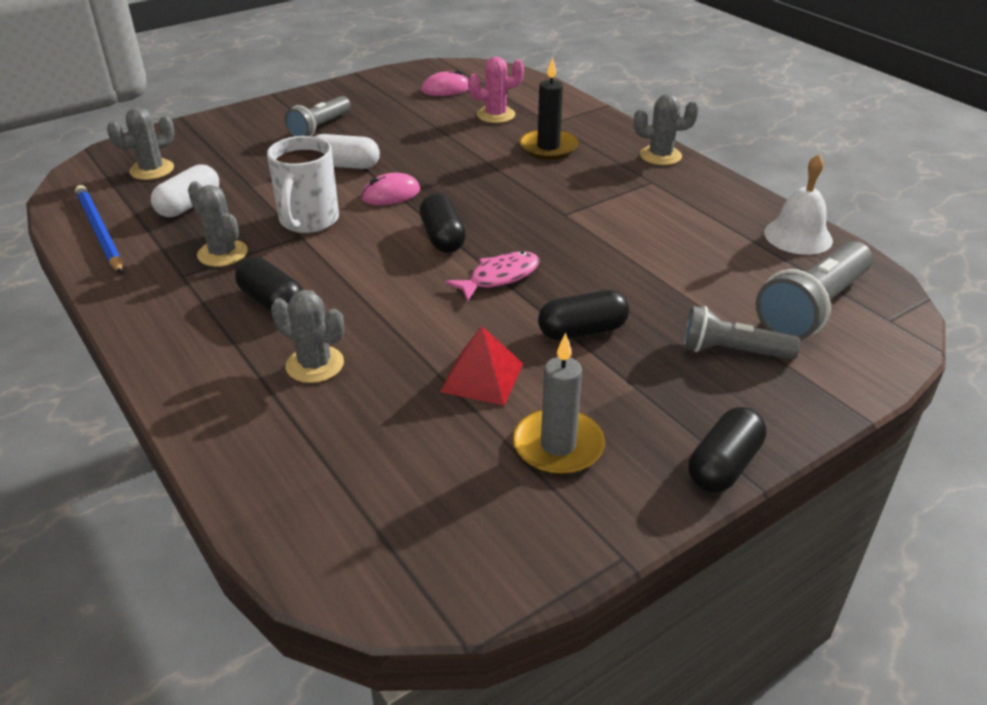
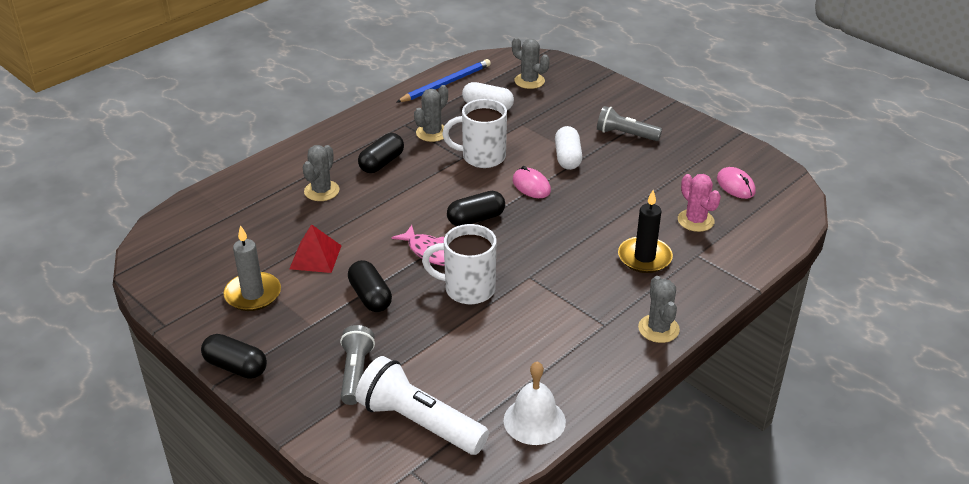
camera: 80 degrees right, 0 degrees up
(580, 256) = (467, 289): none -> white mug
(813, 309) = (419, 423): grey flashlight -> white flashlight

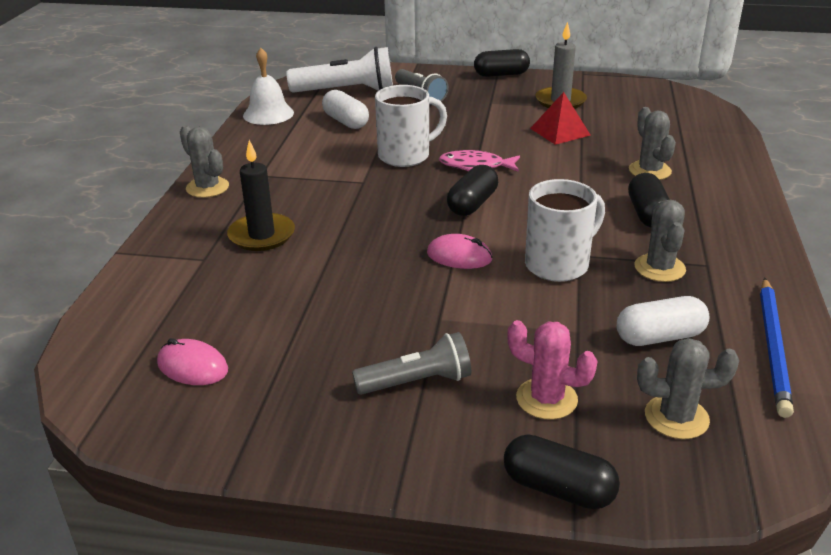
camera: 145 degrees right, 5 degrees down
(370, 296) = (475, 127): black capsule -> black capsule (558, 489)
(567, 158) = (458, 308): white capsule -> white capsule (346, 121)
(695, 220) = (226, 295): pink cactus -> pink cactus (546, 399)

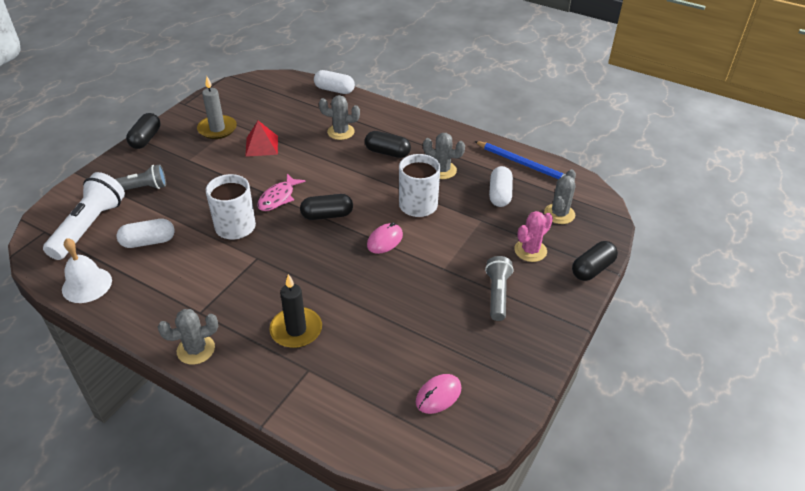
camera: 70 degrees left, 10 degrees up
(472, 204) = (327, 215): black capsule -> black capsule turned 60 degrees counterclockwise
(736, 143) = (334, 90): none -> white capsule

